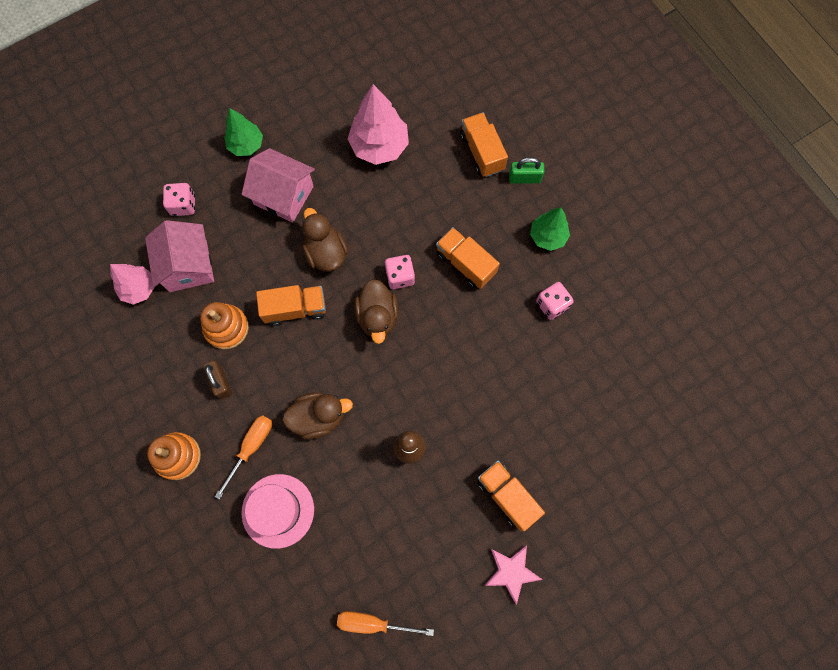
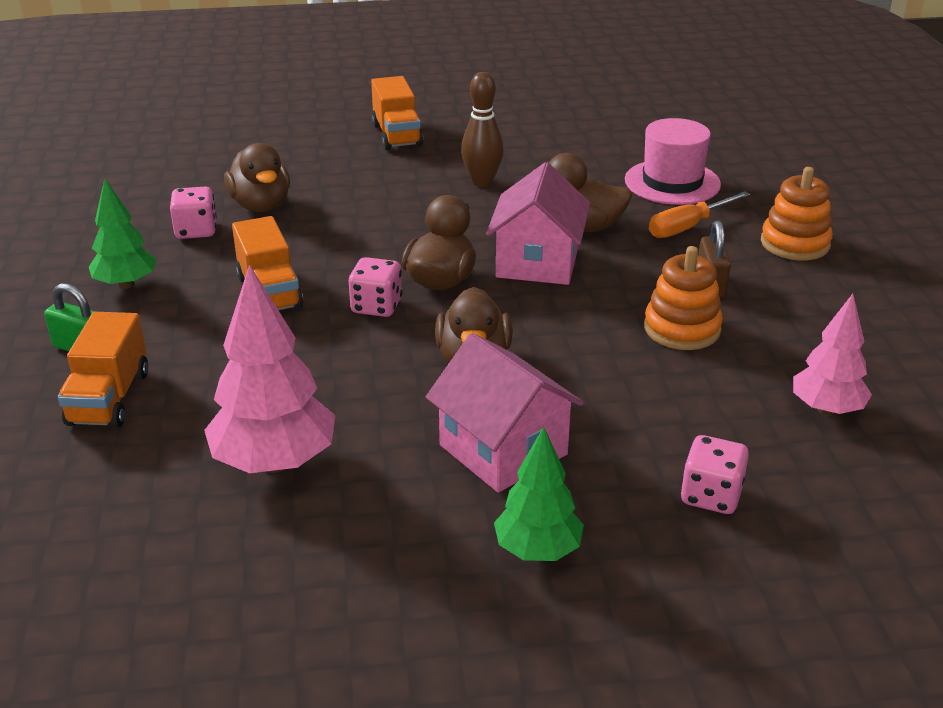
camera: 155 degrees left, 40 degrees down
(188, 266) = (726, 411): pink house -> pink house (537, 262)
(295, 309) = (561, 318): orange truck -> none
(373, 623) = (599, 109): orange screwdriver -> none
(511, 572) = (434, 103): pink star -> none
(534, 351) = (261, 205): none -> brown duck

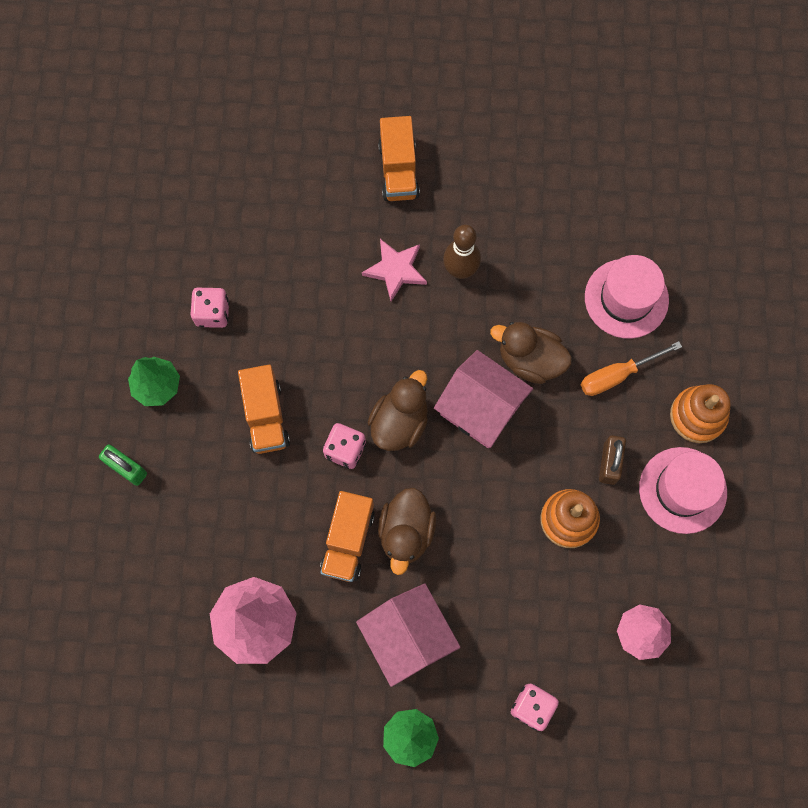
camera: 10 degrees right, 40 degrees up
(109, 398) = (147, 532): orange truck -> orange truck (348, 541)
(261, 205) = (267, 280): brown duck -> none
(409, 187) = (396, 270): none -> pink star
(537, 262) = (480, 408): pink house -> pink house turned 75 degrees counterclockwise
(809, 294) = (682, 490): none -> pink hat

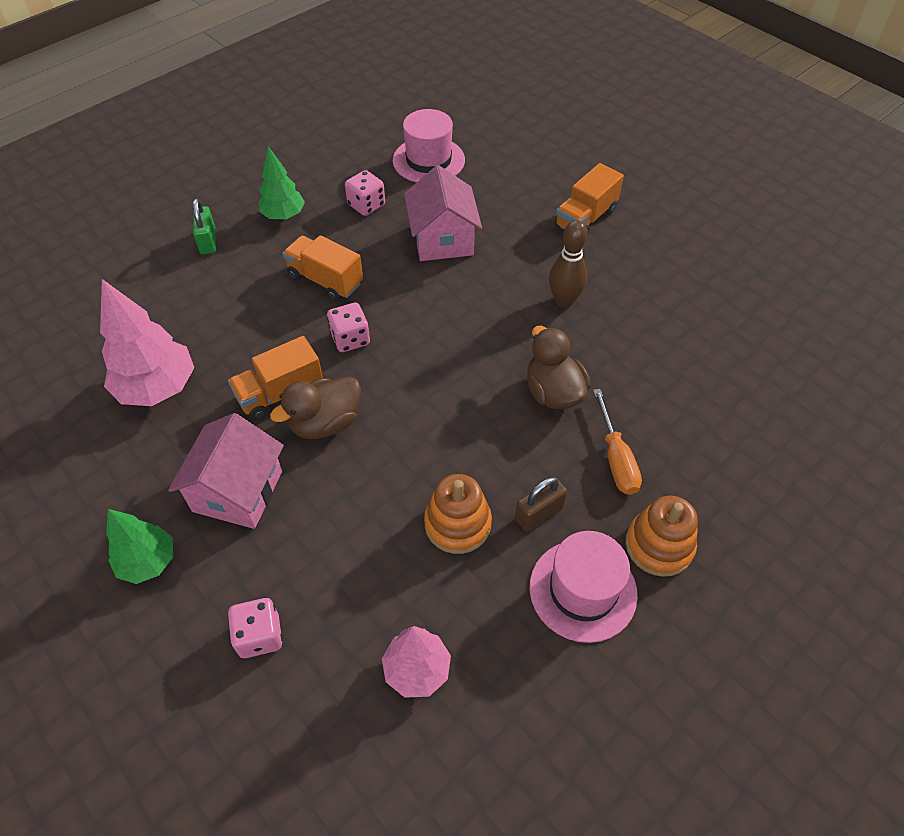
camera: 45 degrees right, 20 degrees down
(266, 416) = (325, 280): orange truck -> orange truck turned 90 degrees clockwise
(396, 270) = (516, 267): pink star -> none
(399, 422) = (408, 353): brown duck -> none
(480, 408) = (477, 392): pink house -> pink house (442, 239)
(617, 375) = (616, 458): orange screwdriver -> orange screwdriver turned 120 degrees counterclockwise
(626, 298) = (682, 413): pink hat -> pink hat (428, 160)

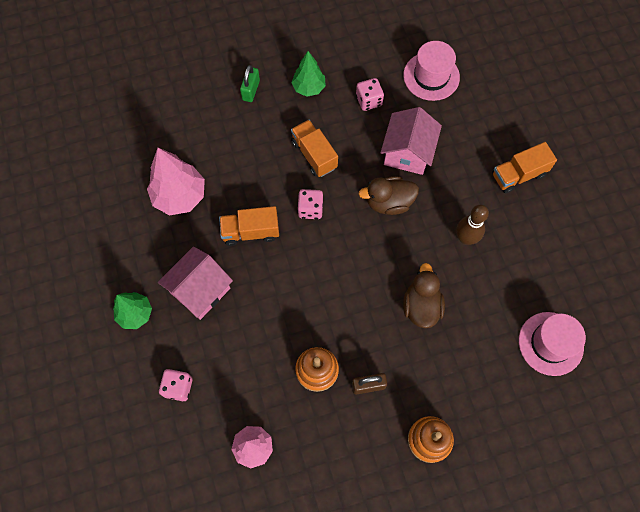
camera: 25 degrees right, 15 degrees up
(325, 423) = (269, 265): brown duck -> brown duck (388, 202)
(583, 590) = (369, 445): pink hat -> pink hat (550, 343)
(616, 458) = (436, 370): orange screwdriver -> none

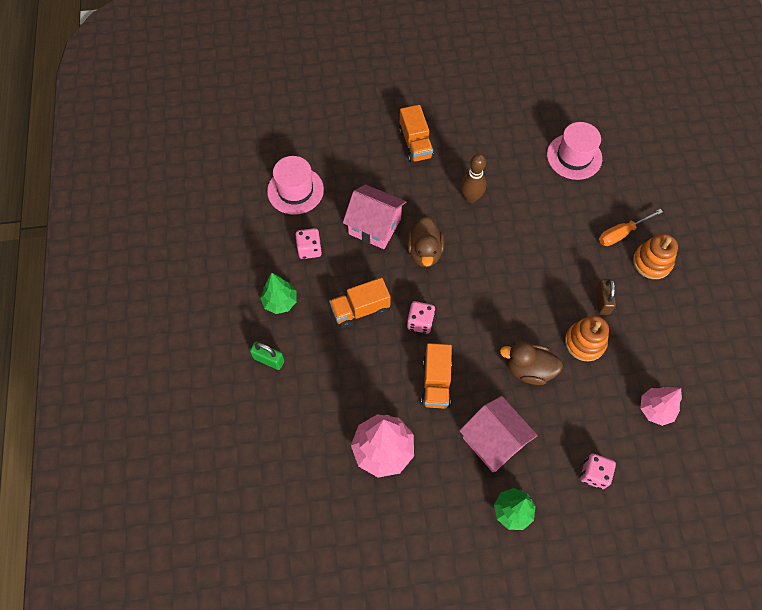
camera: 80 degrees left, 5 degrees down
(421, 306) = (531, 245): brown duck -> brown duck (528, 369)
(459, 403) = (621, 233): none -> orange screwdriver

